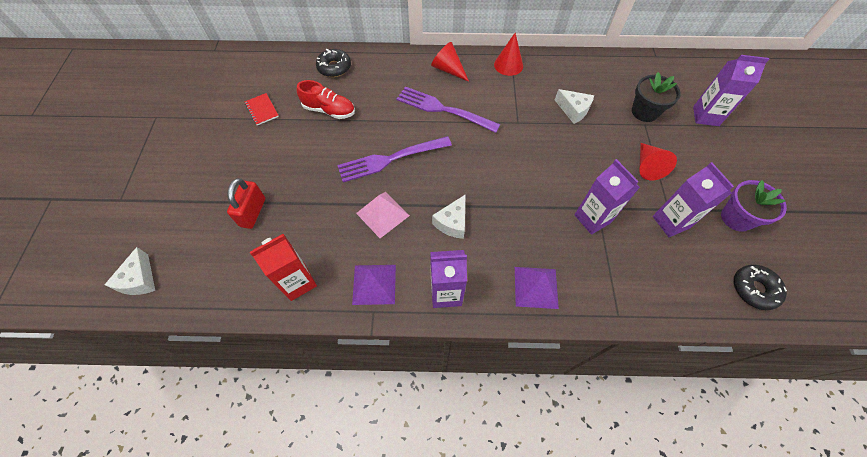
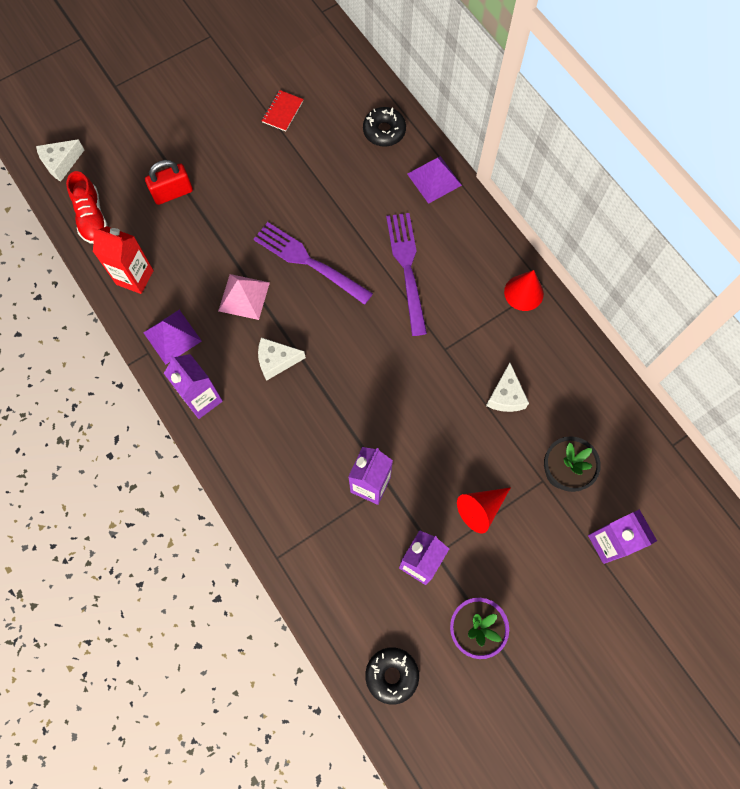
camera: 55 degrees right, 10 degrees up
(329, 110) = (326, 168): red shoe -> red shoe (92, 217)
(448, 69) = (467, 237): red cone -> none
(536, 287) = (258, 471): purple pyramid -> purple pyramid (434, 179)

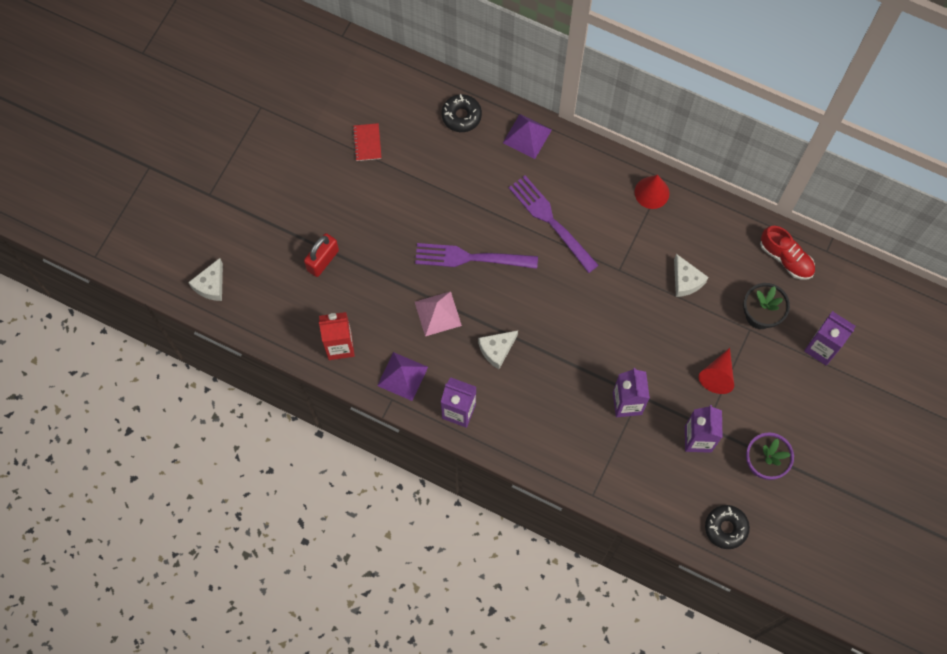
camera: 30 degrees left, 0 degrees up
(92, 217) = (269, 316): red shoe -> red shoe (786, 258)

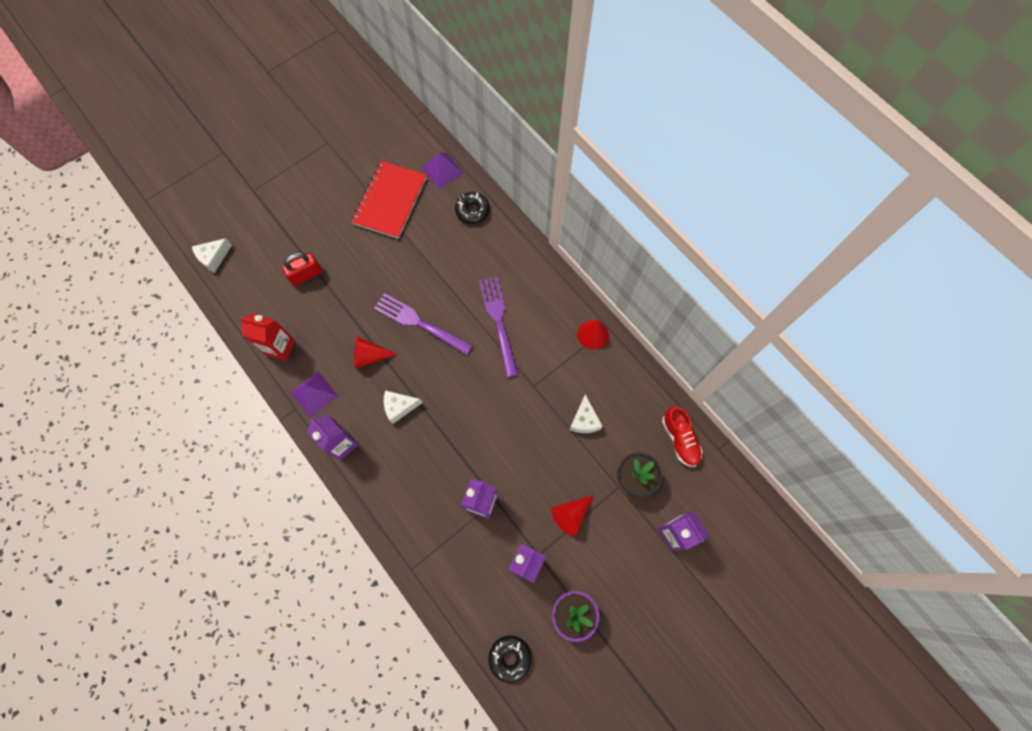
camera: 25 degrees right, 0 degrees up
(367, 143) = (390, 201): red notebook -> red notebook, size x2.30
(437, 313) = (369, 356): pink pyramid -> red cone
(527, 136) = (515, 247): purple pyramid -> purple pyramid (442, 170)

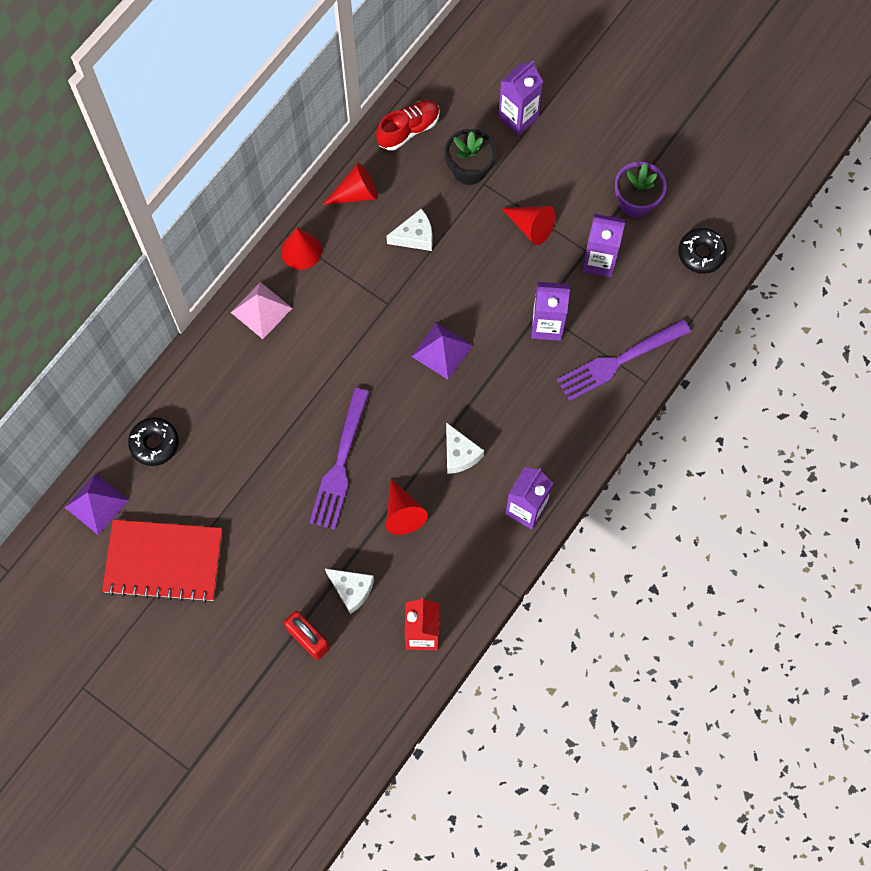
camera: 105 degrees left, 0 degrees up
(213, 257) = (313, 782): white cheese -> white cheese (351, 590)
(314, 394) = (473, 566): purple pyramid -> purple pyramid (442, 350)
(499, 322) = (313, 366): purple fork -> purple fork (619, 361)
(552, 297) = (261, 310): none -> pink pyramid
(631, 385) = (356, 193): none -> red cone

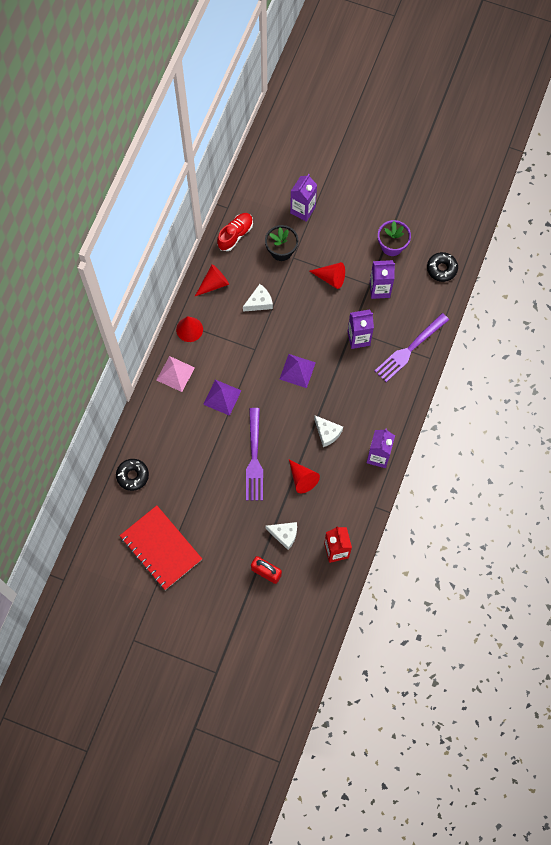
camera: 15 degrees left, 0 degrees up
(96, 503) = (107, 523): purple pyramid -> purple pyramid (222, 397)
(164, 561) = (161, 548): red notebook -> red notebook turned 60 degrees clockwise

